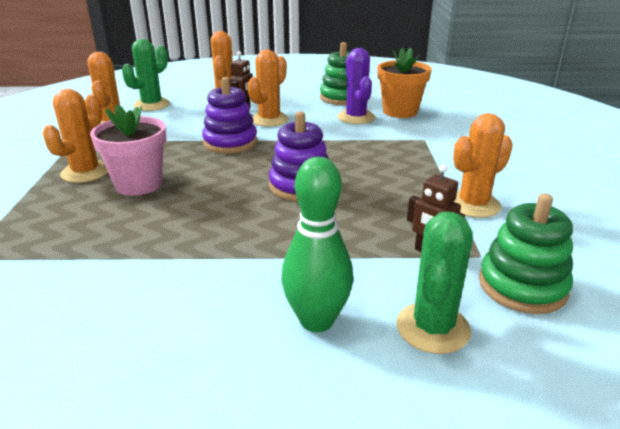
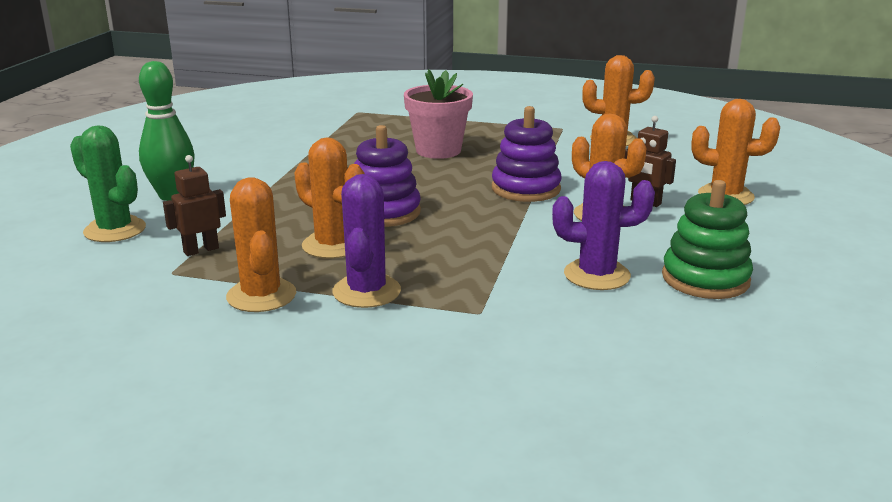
camera: 105 degrees right, 5 degrees down
(85, 172) = (478, 133): orange cactus -> orange cactus (333, 245)
(152, 105) = (677, 156): green cactus -> none
(400, 111) = (619, 319): orange flower pot -> none
(432, 171) = (366, 291): none -> purple cactus
(522, 286) = (108, 278): green stacking toy -> none

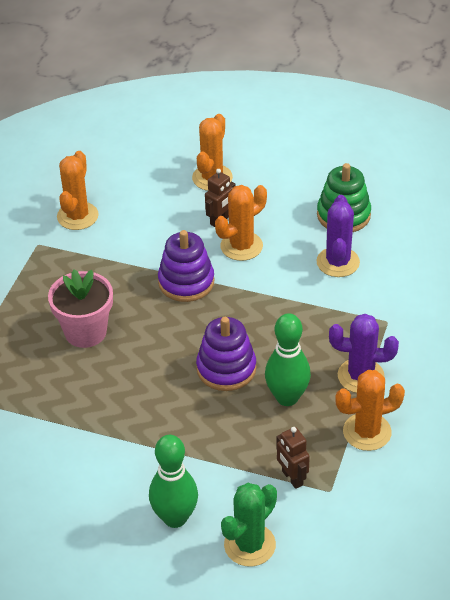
camera: 85 degrees left, 20 degrees up
(333, 245) = (287, 397): orange cactus -> green bowling pin

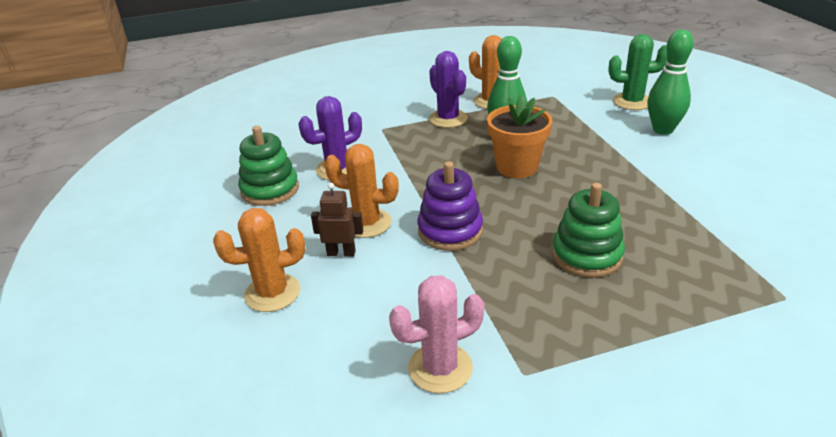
camera: 125 degrees left, 10 degrees down
(77, 216) = (440, 368): orange cactus -> pink cactus
(85, 332) = (587, 255): pink flower pot -> green stacking toy
(226, 369) = (517, 167): purple stacking toy -> orange flower pot
(292, 478) = (565, 108): brown robot -> none

